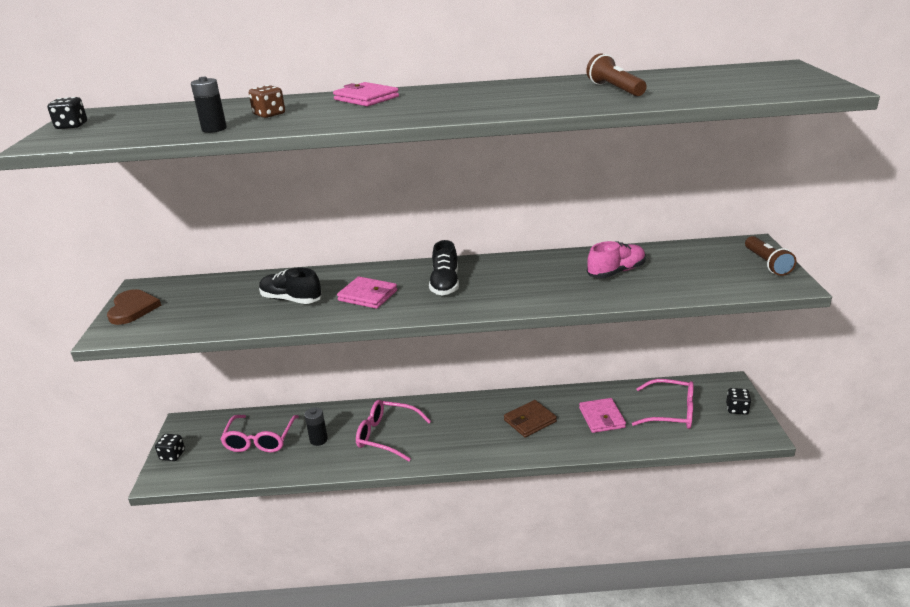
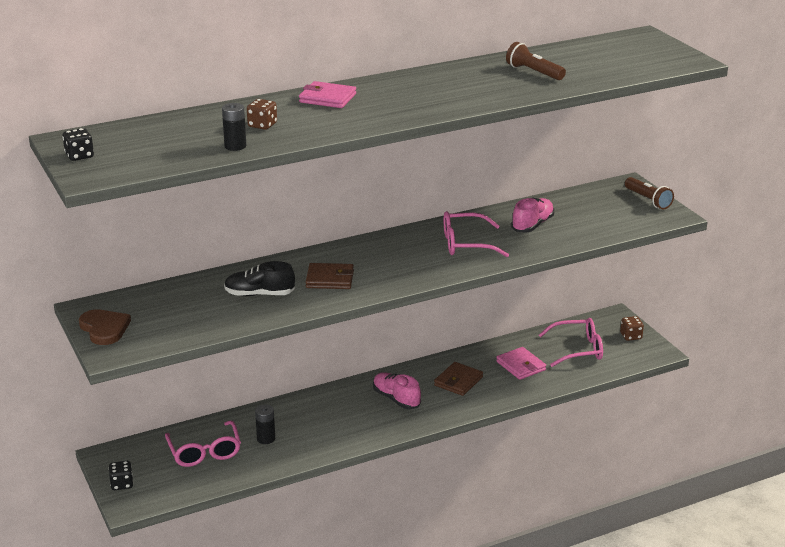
camera: 25 degrees left, 0 degrees up
(368, 295) = (330, 279): pink wallet -> brown wallet
(386, 435) = (331, 421): pink glasses -> pink glasses (466, 244)
(445, 284) = (392, 258): black shoe -> none
(459, 426) = (396, 399): none -> pink shoe
(737, 409) = (631, 336): black dice -> brown dice

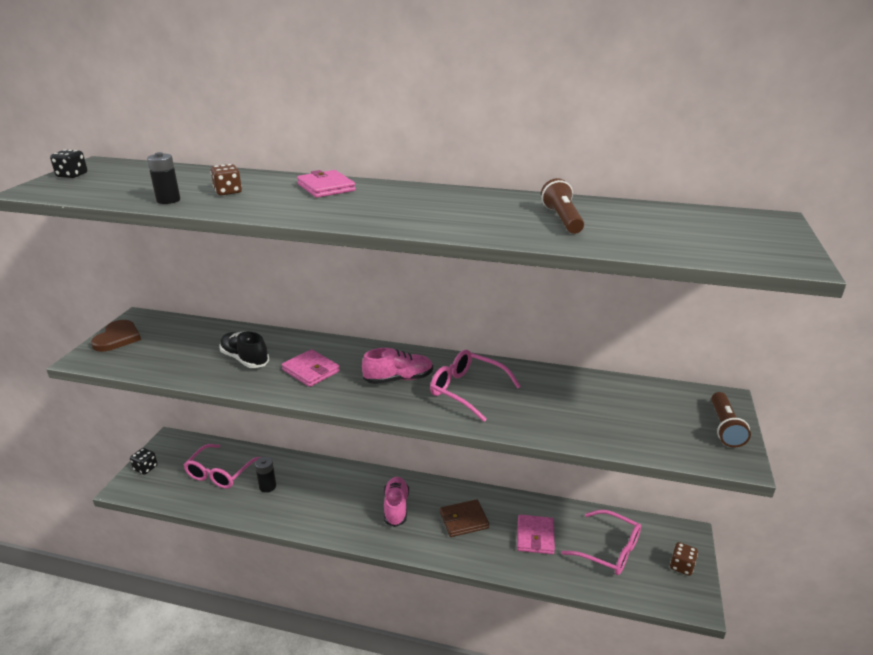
camera: 40 degrees right, 0 degrees up
(330, 279) = (311, 371): brown wallet -> pink wallet
(532, 225) = (557, 400): pink shoe -> pink shoe (398, 379)

